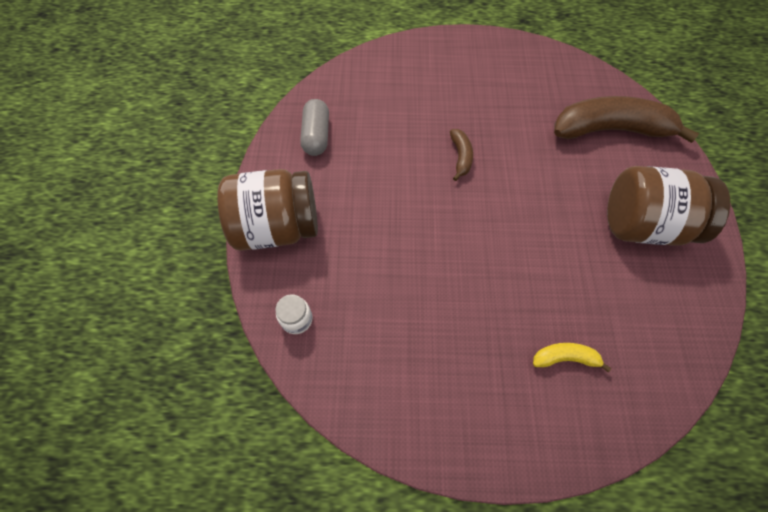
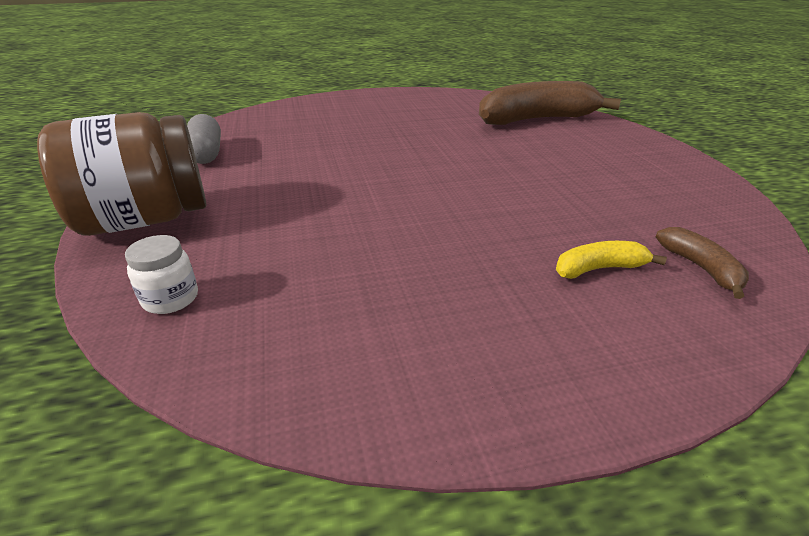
camera: 15 degrees left, 30 degrees down
(460, 157) = (386, 148): brown banana -> brown banana (700, 268)
(643, 224) = (612, 163): brown jar -> none

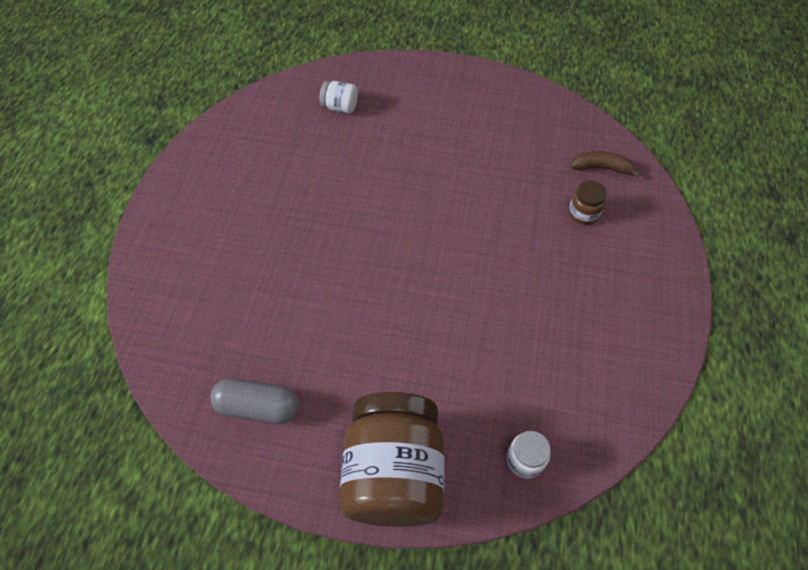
camera: 65 degrees left, 25 degrees up
(537, 120) = (340, 107): brown banana -> white jar
(599, 269) = (583, 213): yellow banana -> brown jar

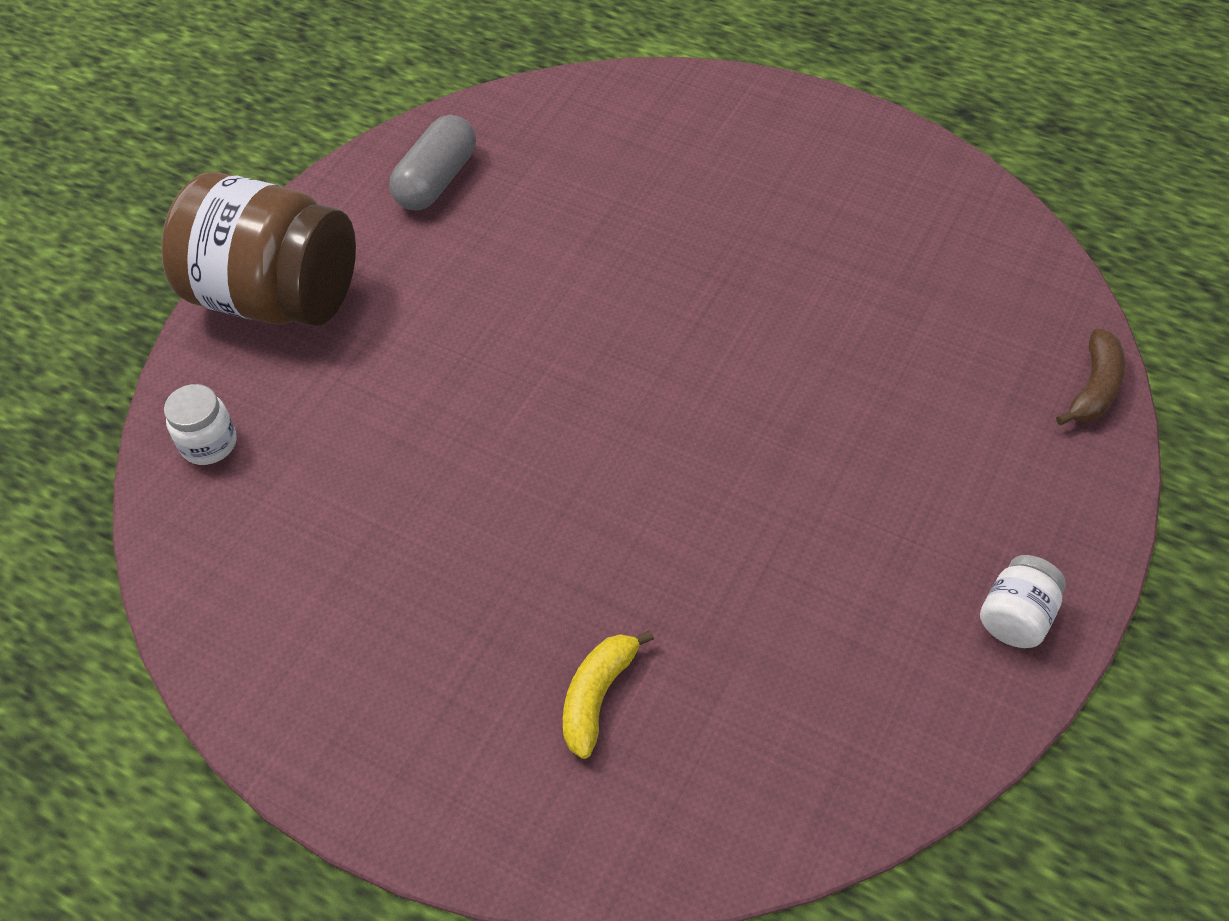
camera: 110 degrees right, 5 degrees down
(340, 107) = (987, 361): white jar -> white jar (1016, 617)
(583, 213) = (597, 696): brown jar -> yellow banana
(601, 168) = (703, 781): brown banana -> brown banana (1094, 388)

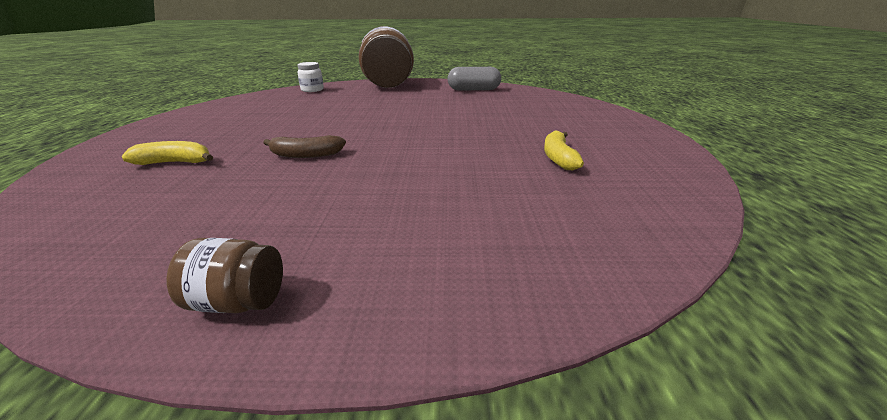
camera: 60 degrees right, 25 degrees down
(839, 249) = (558, 158): none -> yellow banana
(1016, 617) = (238, 302): white jar -> brown jar
(1094, 388) = (570, 292): brown banana -> brown banana (305, 155)

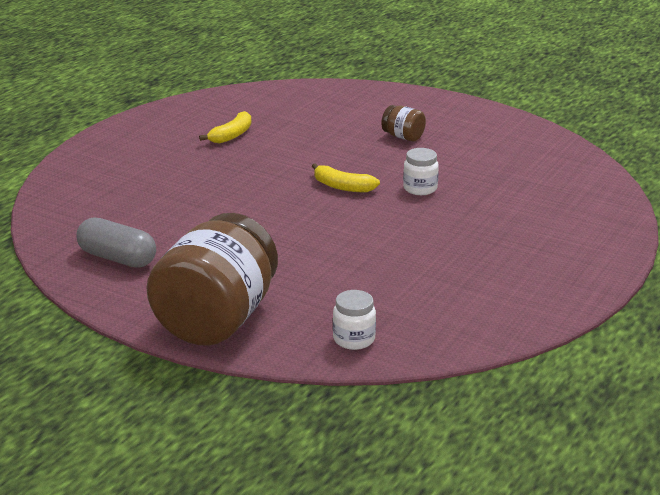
camera: 150 degrees left, 0 degrees up
(175, 162) = (531, 209): yellow banana -> yellow banana (342, 187)
(238, 302) = (475, 115): brown jar -> brown jar (403, 137)
(305, 155) = (420, 188): brown banana -> white jar

